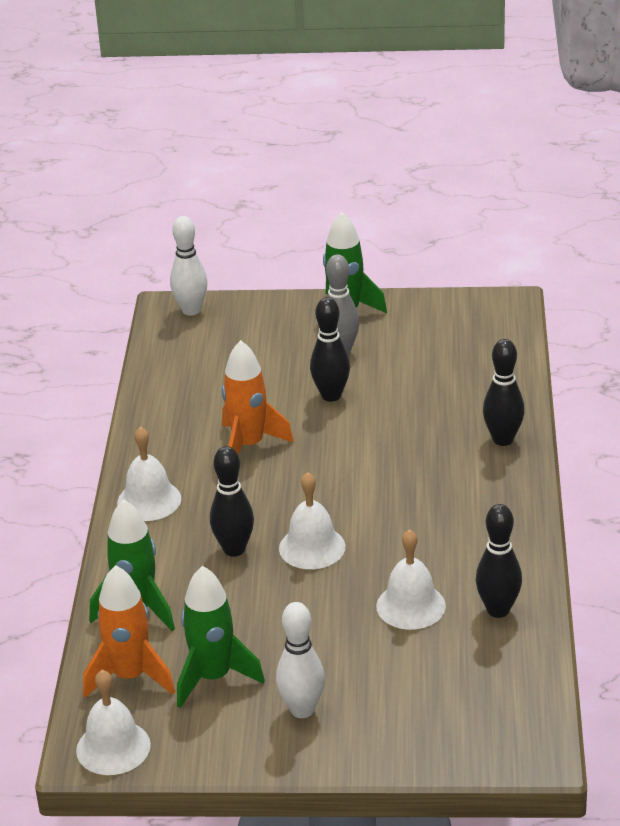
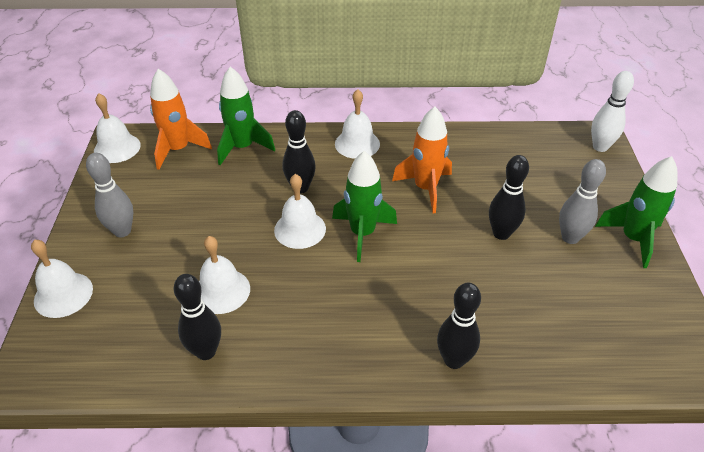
camera: 85 degrees right, 10 degrees up
(213, 677) = (167, 186): green rocket -> green rocket (362, 233)
(302, 710) = (122, 231): white bowling pin -> grey bowling pin
(414, 746) = (63, 294): none -> white bell

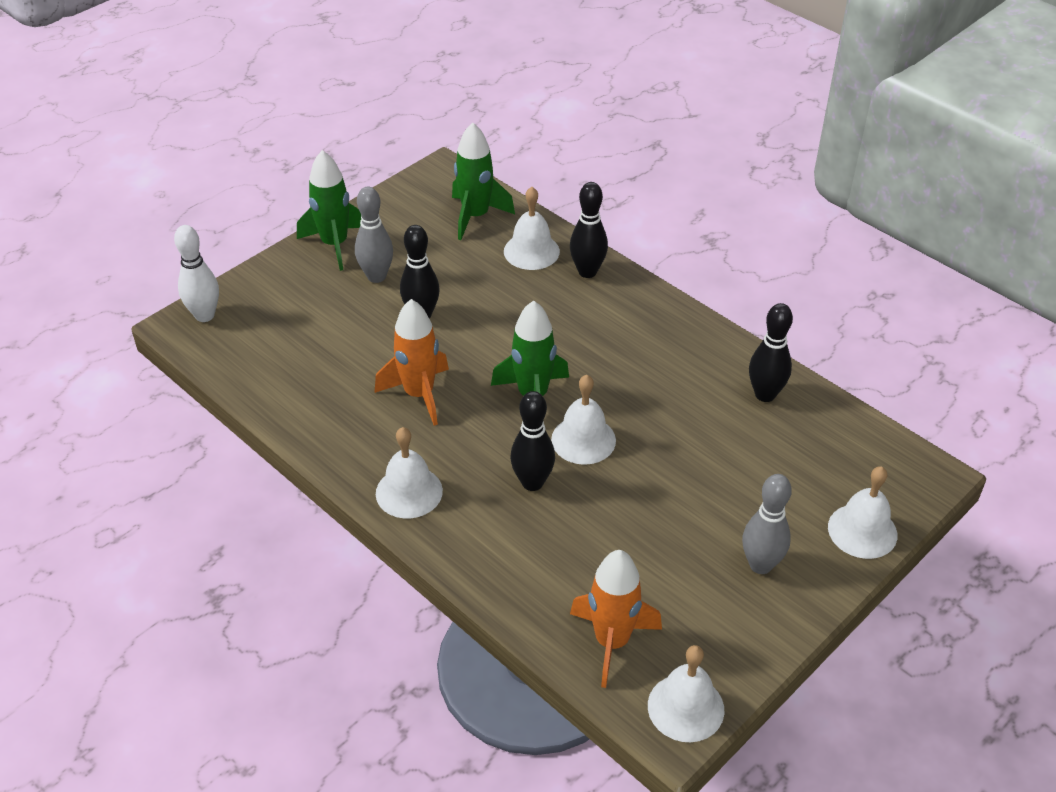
camera: 135 degrees left, 0 degrees up
(222, 291) = (710, 433): white bell -> white bell (531, 251)
(242, 147) = (535, 585): green rocket -> green rocket (476, 216)

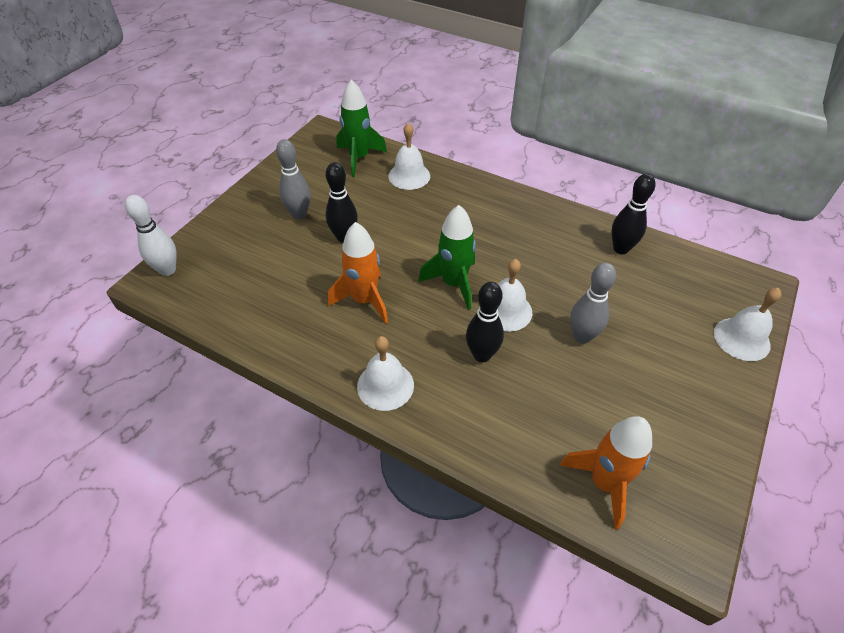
camera: 15 degrees left, 5 degrees up
(335, 244) = (259, 196): green rocket -> none
(587, 272) = (455, 183): black bowling pin -> none
(685, 707) = (691, 530): white bell -> none
(760, 565) = (684, 384): grey bowling pin -> grey bowling pin (582, 336)

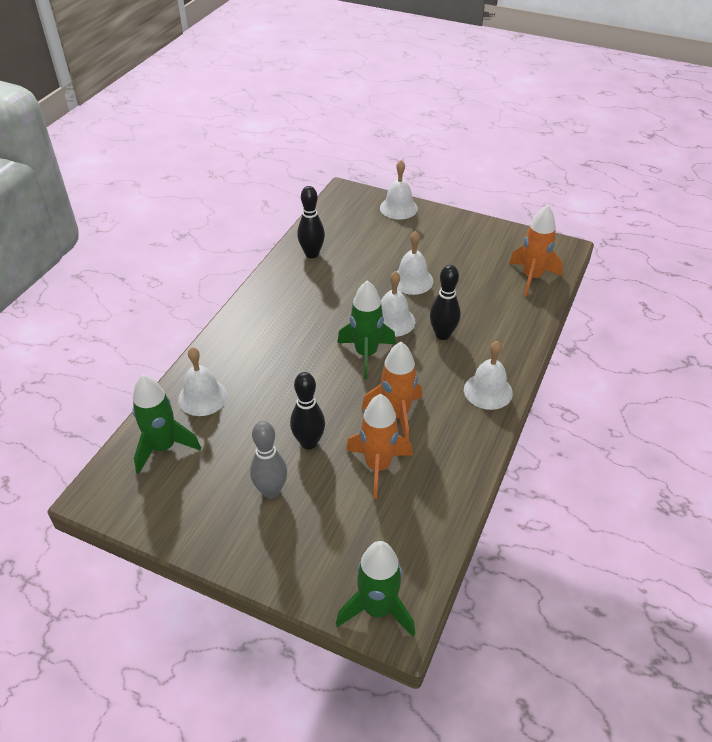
camera: 95 degrees left, 5 degrees down
(167, 270) = (377, 609): white bowling pin -> green rocket
(305, 281) = (378, 466): none -> orange rocket
(582, 336) = (412, 280): grey bowling pin -> white bell

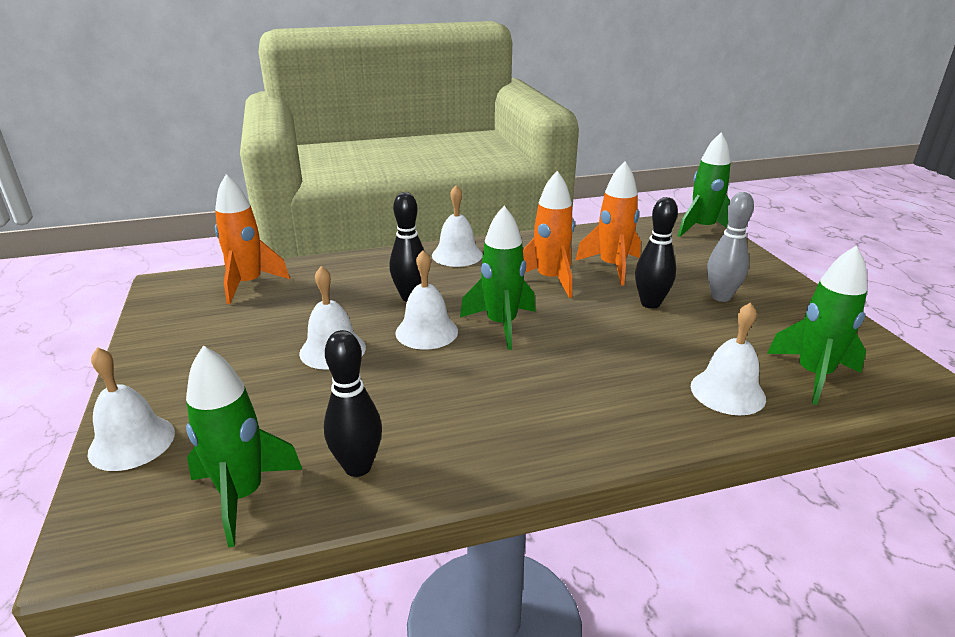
camera: 130 degrees left, 15 degrees down
(331, 224) = (242, 495): none -> green rocket

